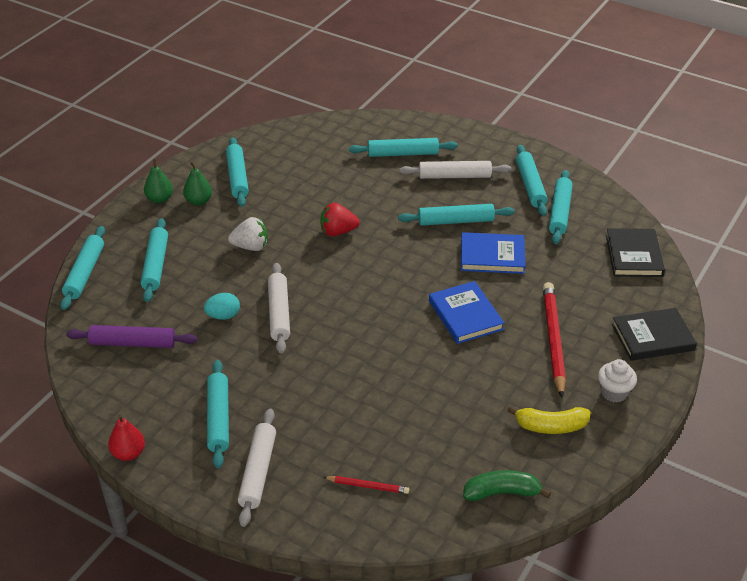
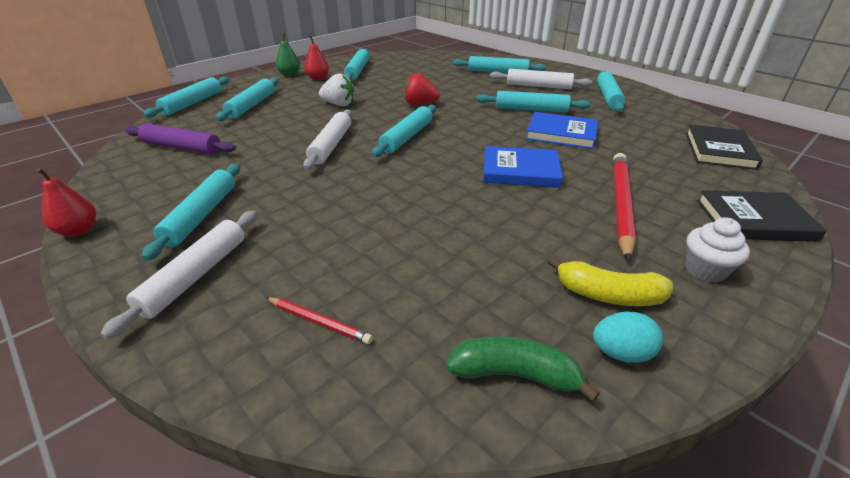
camera: 15 degrees right, 5 degrees down
(198, 201) = (318, 78): green pear -> red pear
(223, 316) = (279, 141): turquoise egg -> turquoise egg (621, 353)
(465, 315) = (520, 171): blue book -> blue book turned 75 degrees counterclockwise
(559, 212) = (636, 114): turquoise rolling pin -> turquoise rolling pin (406, 137)

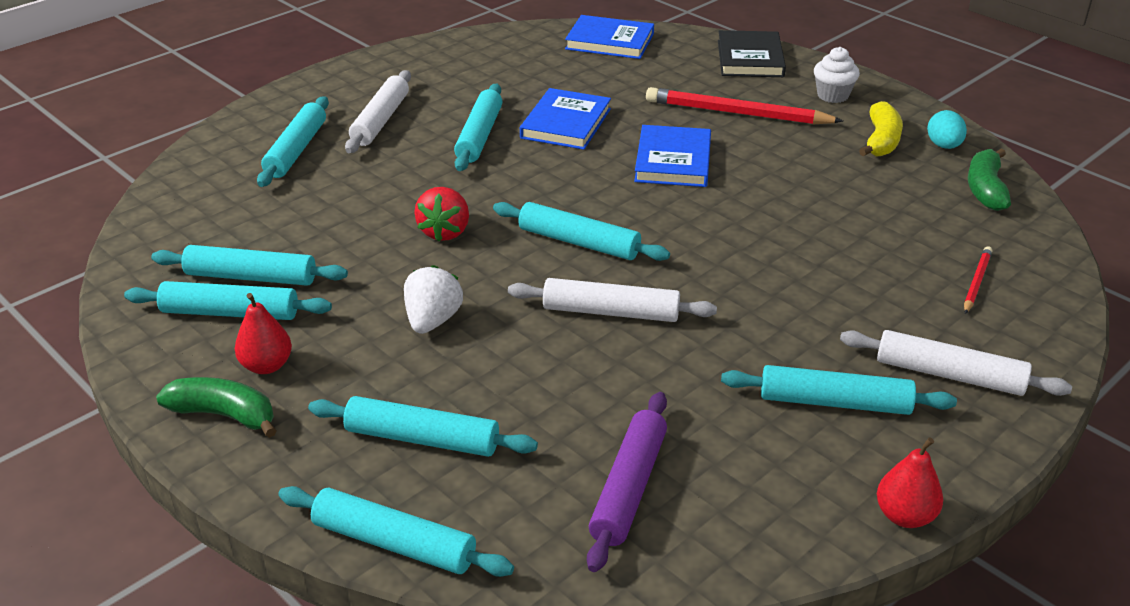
camera: 90 degrees left, 0 degrees up
(289, 75) = (224, 415): green pear -> green banana
(608, 97) = (439, 75): turquoise rolling pin -> turquoise rolling pin (251, 277)
(719, 150) = (609, 41): black book -> blue book

